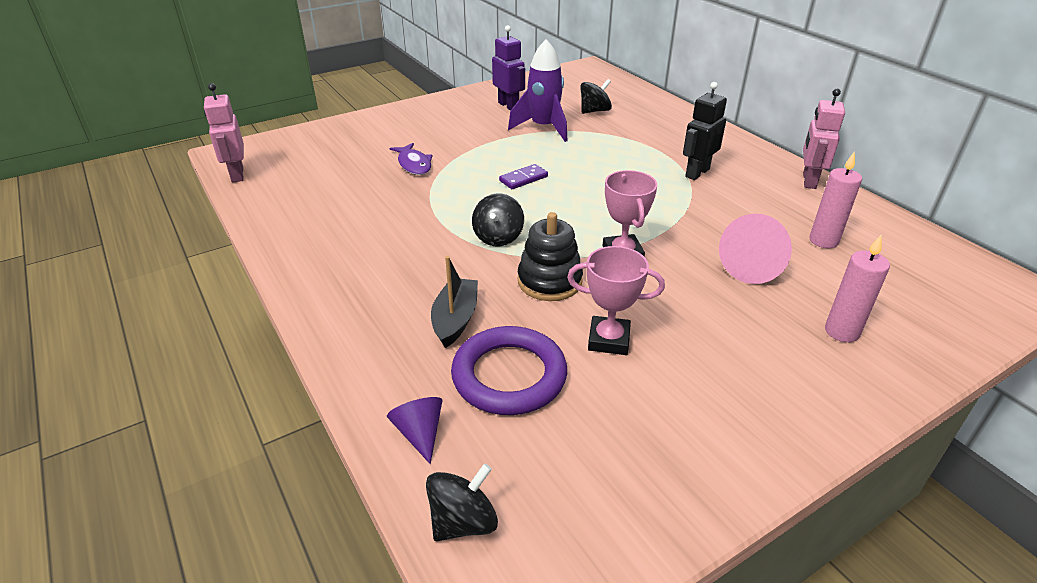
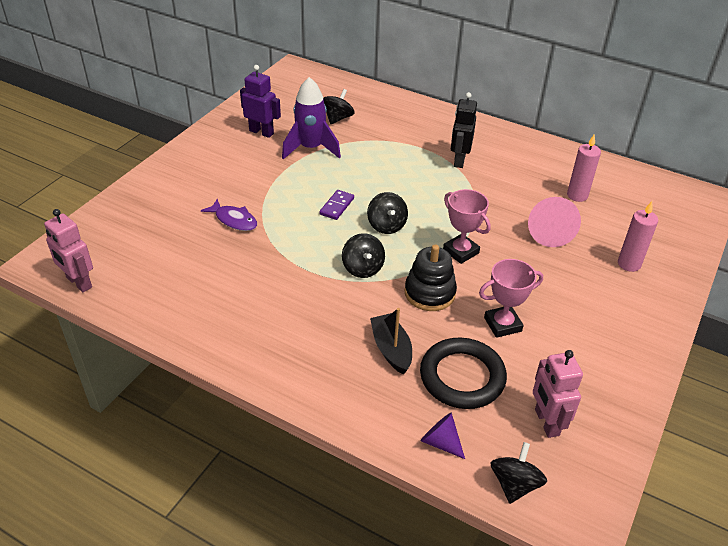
camera: 30 degrees left, 5 degrees up
(509, 376) = (462, 377): purple ring -> black ring
(560, 208) = (386, 225): none -> black spinning top
(808, 181) = (536, 145): pink robot -> pink robot (546, 422)

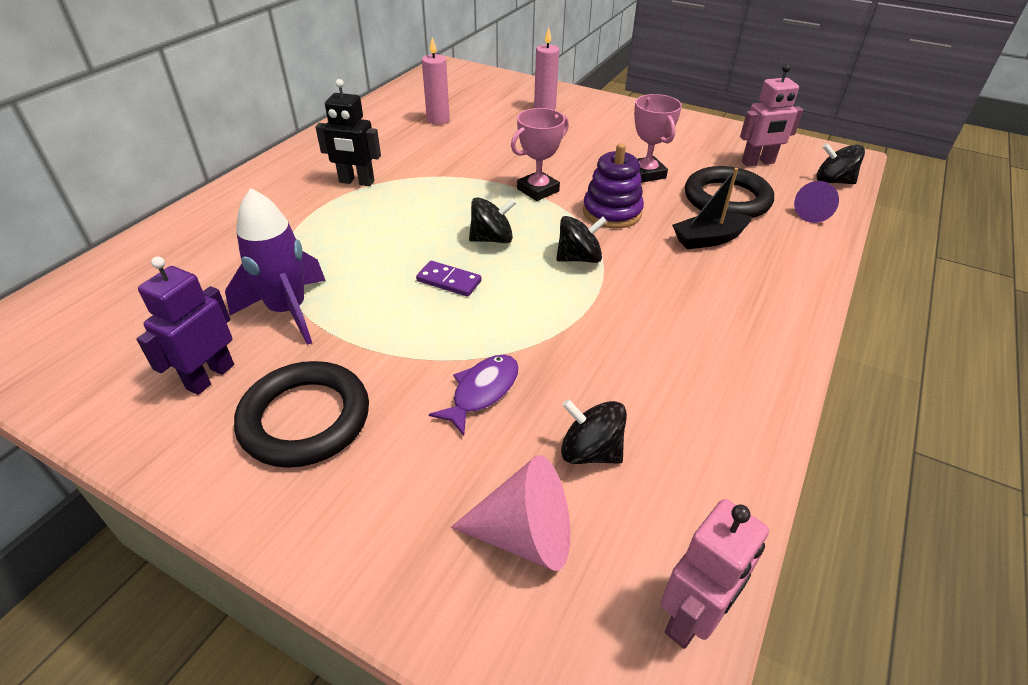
camera: 90 degrees left, 0 degrees up
(227, 163) = (305, 419): none -> black ring
(338, 118) = (204, 283): black spinning top -> black spinning top (590, 451)
(430, 293) = (612, 212): black stacking toy -> purple stacking toy
(549, 233) = (501, 139): pink cone -> pink cone (525, 535)

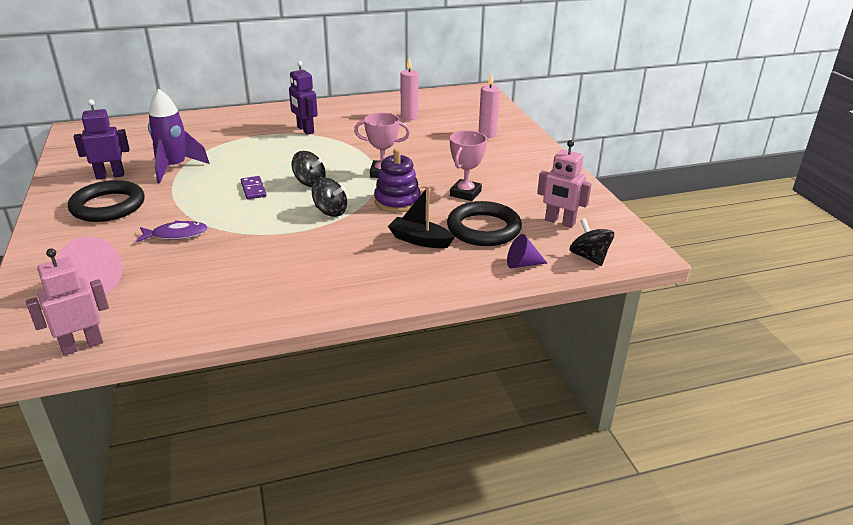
camera: 45 degrees right, 10 degrees down
(356, 182) = (305, 130): black robot -> purple robot
(590, 451) = (166, 278): black spinning top -> none
(692, 617) = (82, 345): pink robot -> pink robot turned 150 degrees clockwise

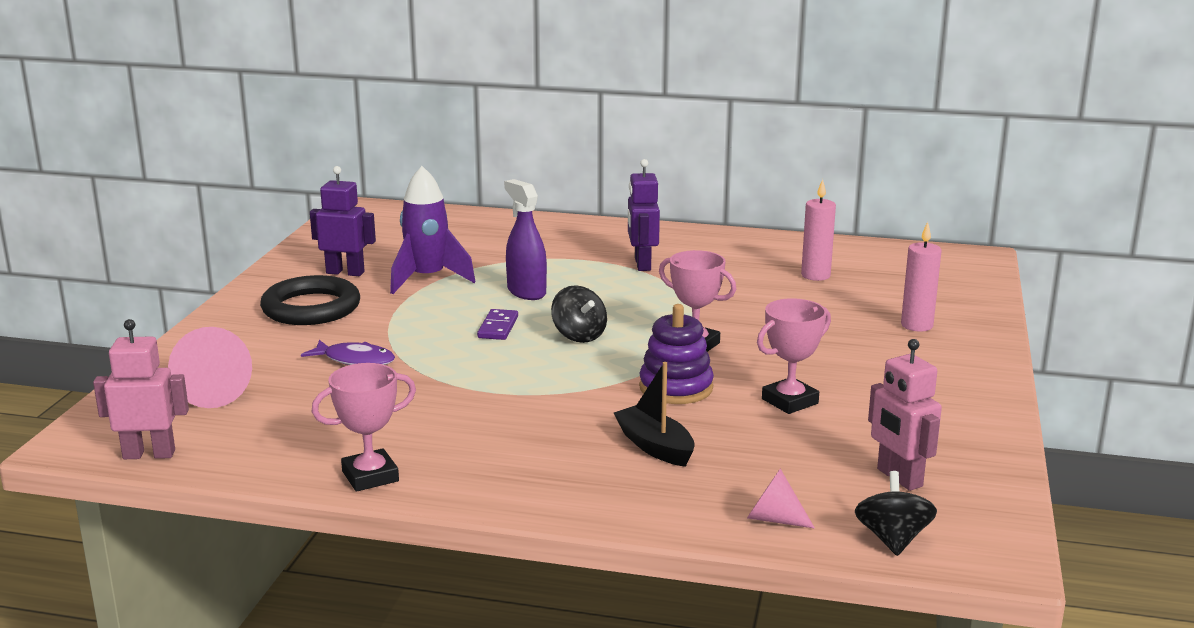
camera: 30 degrees right, 10 degrees down
(250, 162) = (526, 292): none -> purple spray bottle
(264, 311) = (370, 476): none -> pink trophy
(330, 211) = (570, 379): black spinning top -> none
(483, 229) = (765, 456): black ring -> none
(522, 264) = (773, 519): purple cone -> pink cone

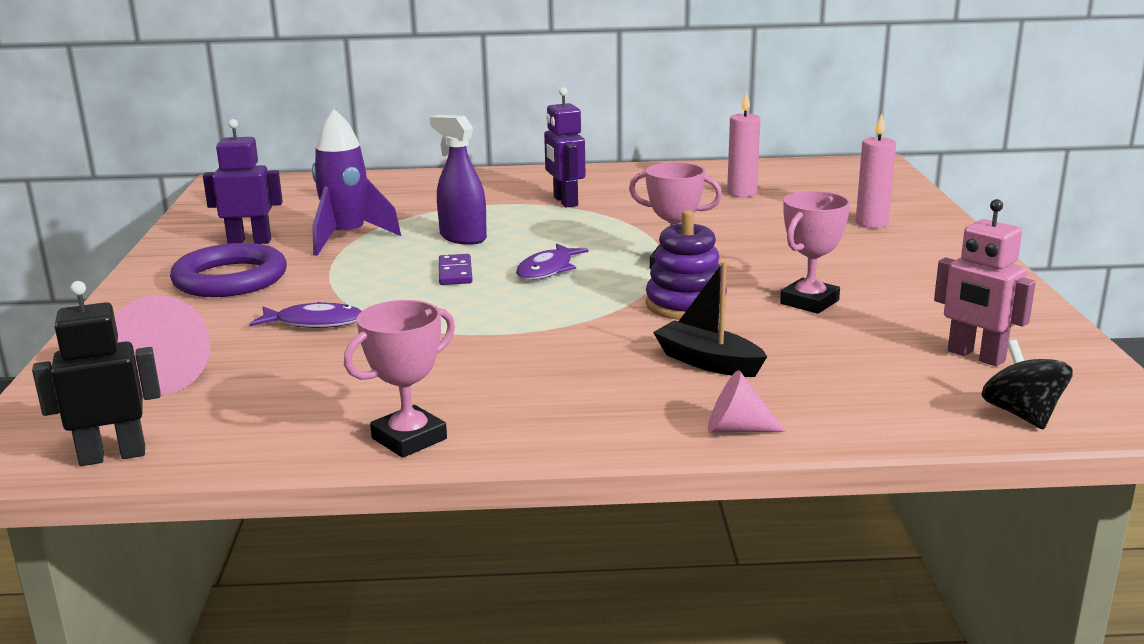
camera: 15 degrees left, 0 degrees up
(149, 454) = (112, 456): pink robot -> black robot
(311, 308) = (230, 279): black ring -> purple ring
(579, 335) = (547, 270): black spinning top -> purple fish
(773, 519) = (887, 413): pink cone -> pink cone (736, 429)

